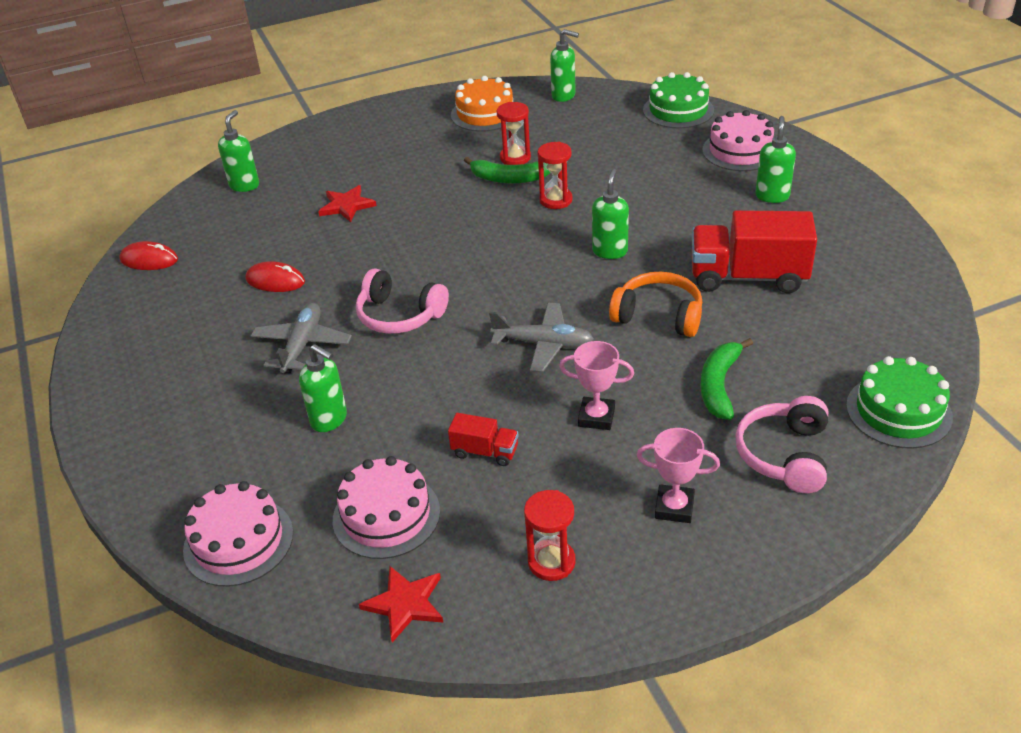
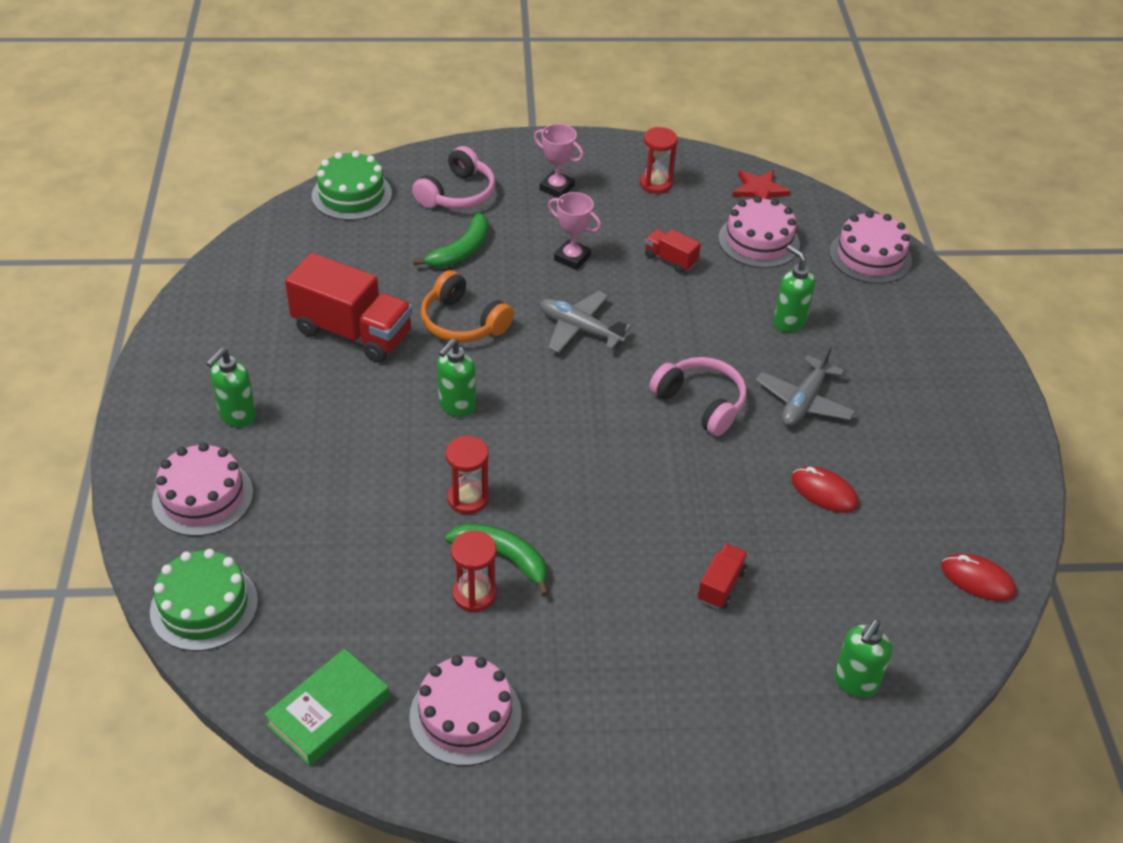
camera: 165 degrees left, 5 degrees up
(347, 206) = (721, 585): red star -> red truck
(485, 113) = (465, 715): orange cake -> pink cake
(564, 96) = (328, 711): green soap dispenser -> green book

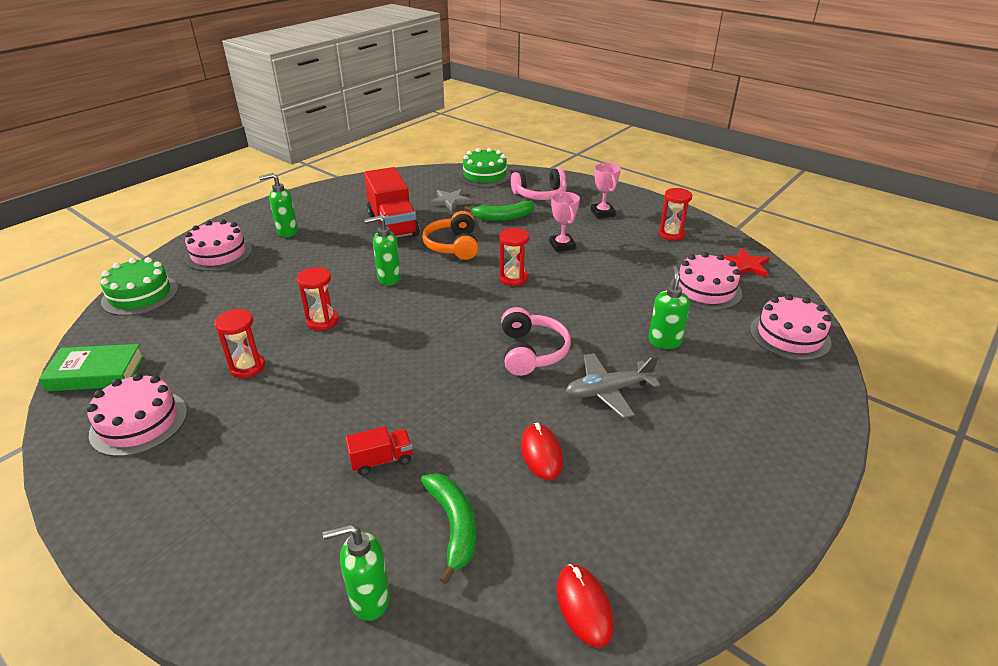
camera: 45 degrees right, 10 degrees down
(369, 259) = (450, 201): none -> grey star
(503, 557) = (291, 359): green banana -> green banana (454, 525)
(580, 329) = (513, 278): grey plane -> red hourglass
(670, 260) = (625, 272): red truck -> none

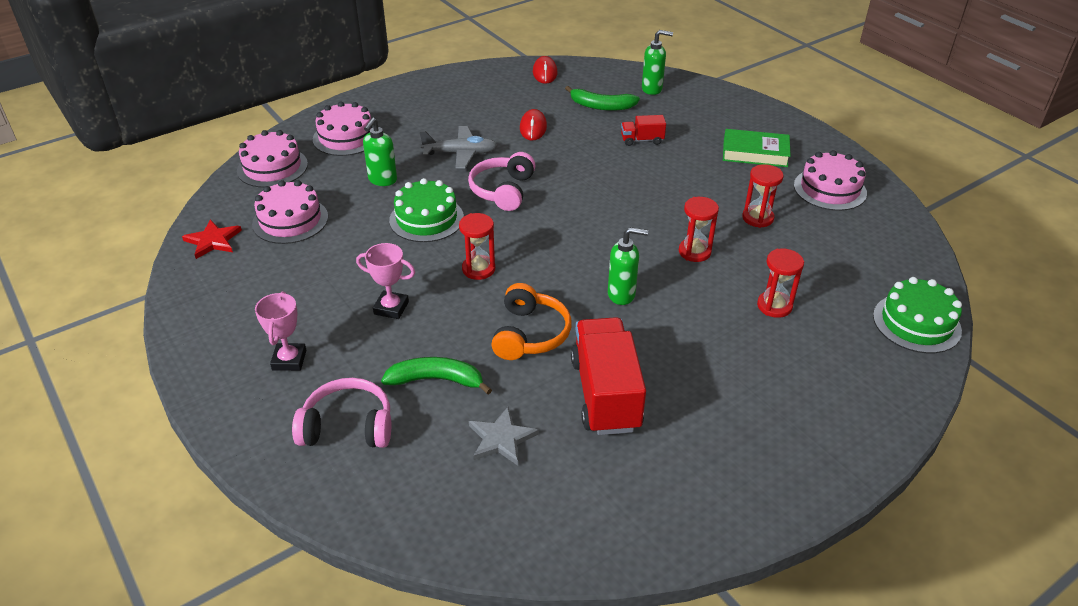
camera: 165 degrees left, 5 degrees up
(96, 373) = (896, 235): green book -> green book (755, 153)
(218, 254) = (851, 379): pink cake -> pink cake (346, 137)
(287, 232) = (765, 410): green soap dispenser -> none
(454, 525) = (601, 106): green banana -> green banana turned 75 degrees counterclockwise
(484, 175) = (409, 513): green cake -> green cake (426, 219)
(562, 245) = (391, 308): pink trophy -> pink trophy turned 75 degrees counterclockwise
(671, 234) = (241, 300): red hourglass -> red hourglass (774, 306)

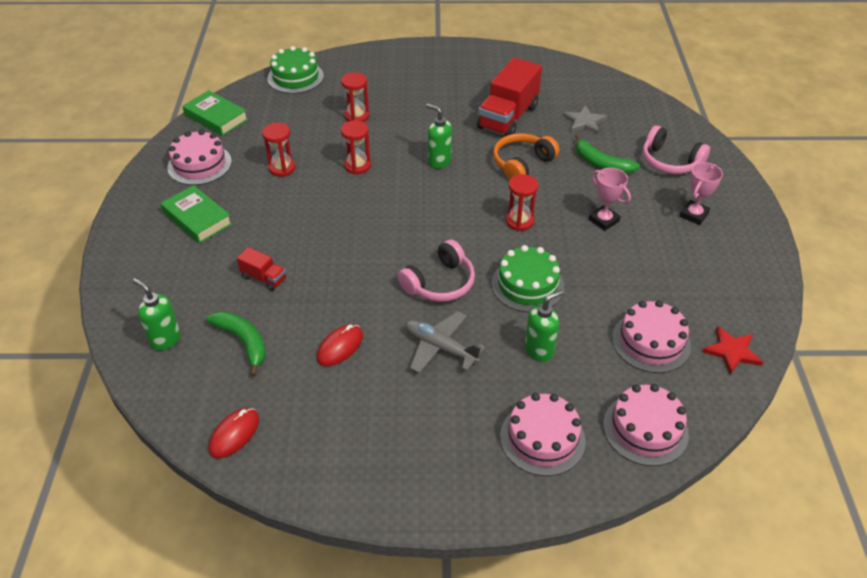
camera: 145 degrees left, 5 degrees up
(900, 236) = (216, 117): none -> green book

